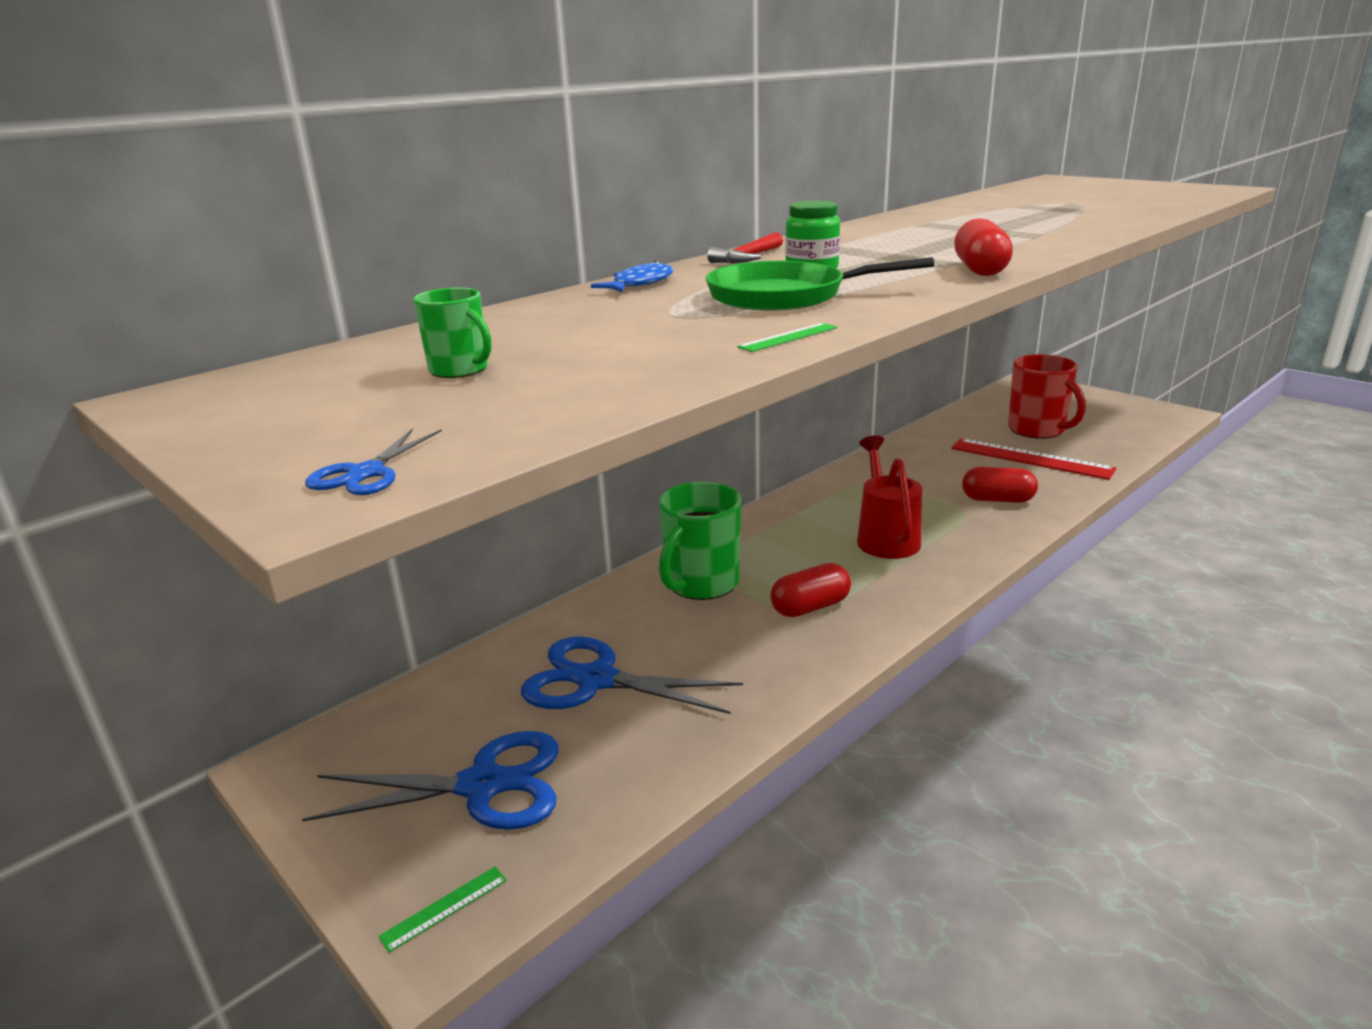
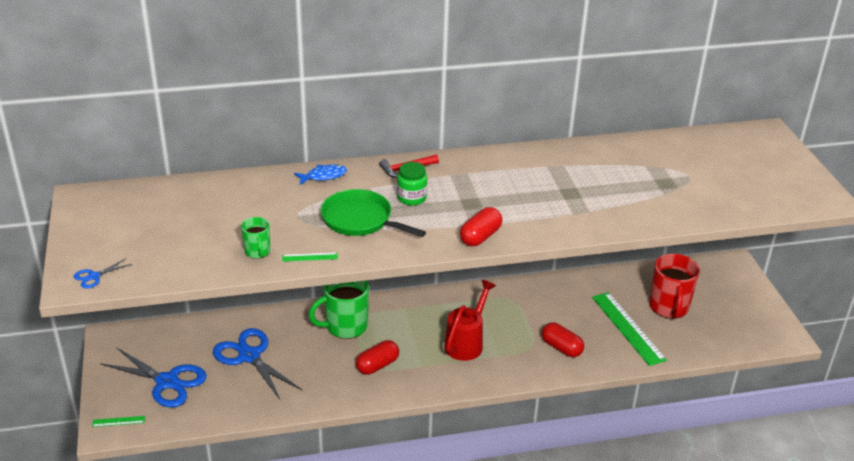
camera: 30 degrees right, 10 degrees up
(460, 370) = (178, 223): green mug -> green mug (257, 252)
(810, 607) = (377, 365): red capsule -> red capsule turned 45 degrees counterclockwise
(1031, 458) = (628, 328): red ruler -> green ruler

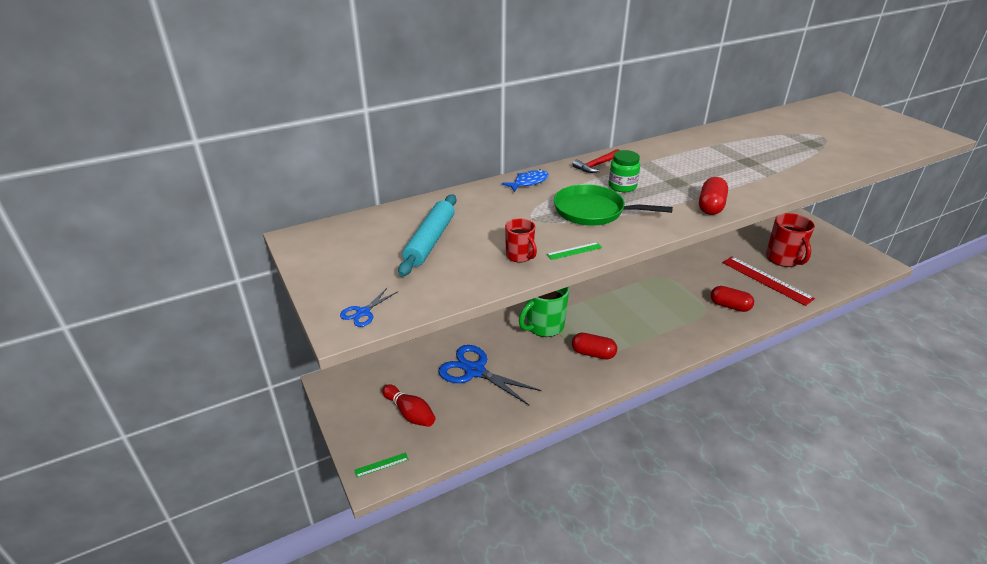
camera: 15 degrees left, 0 degrees up
(167, 382) = (410, 413): blue scissors -> red bowling pin
(189, 221) = (430, 241): none -> turquoise rolling pin
(257, 252) = (520, 256): green mug -> red mug
(377, 365) = (593, 353): red capsule -> red capsule turned 75 degrees clockwise
(466, 343) = (653, 318): red watering can -> none
(628, 328) = (766, 280): green ruler -> red ruler

